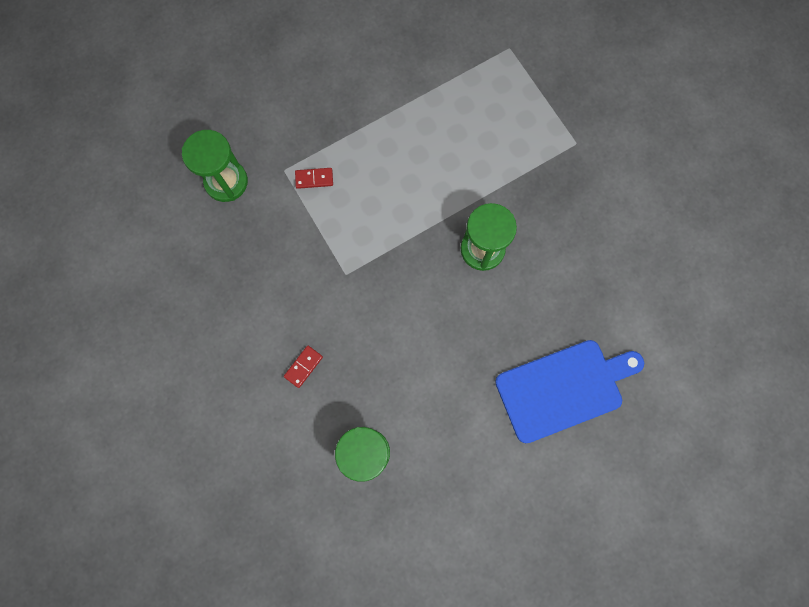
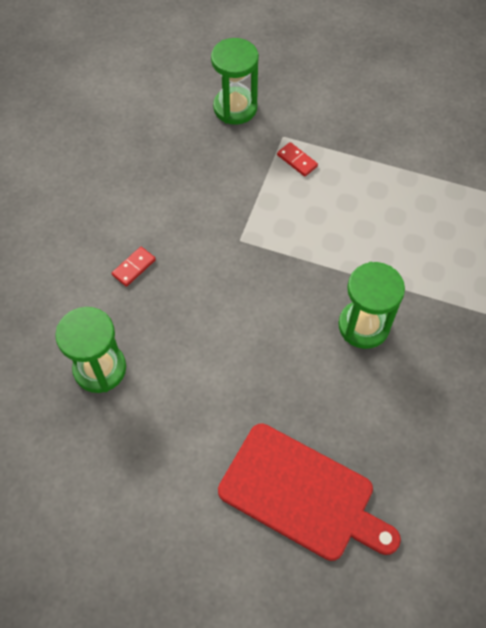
camera: 50 degrees right, 15 degrees down
(303, 366) = (134, 267): red domino -> red domino turned 45 degrees counterclockwise
(564, 388) = (302, 494): blue cutting board -> red cutting board

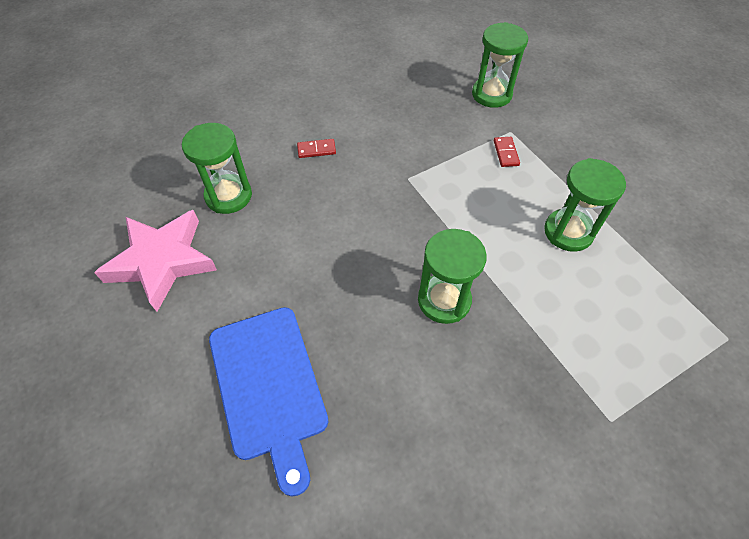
camera: 40 degrees right, 5 degrees down
(105, 471) = (162, 261): none -> pink star
(302, 494) = (269, 386): red cutting board -> blue cutting board
(401, 201) = (568, 232): none -> green hourglass

